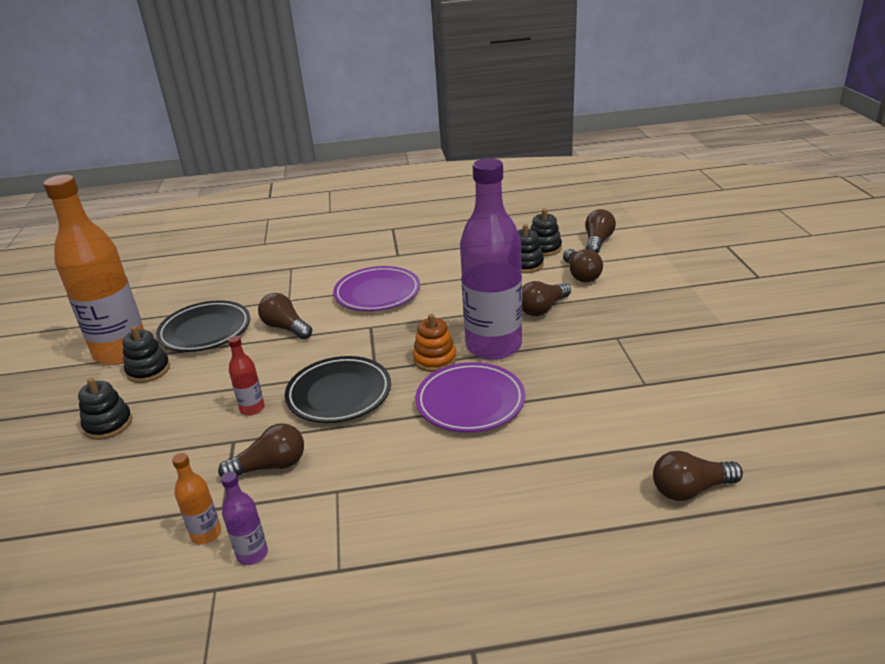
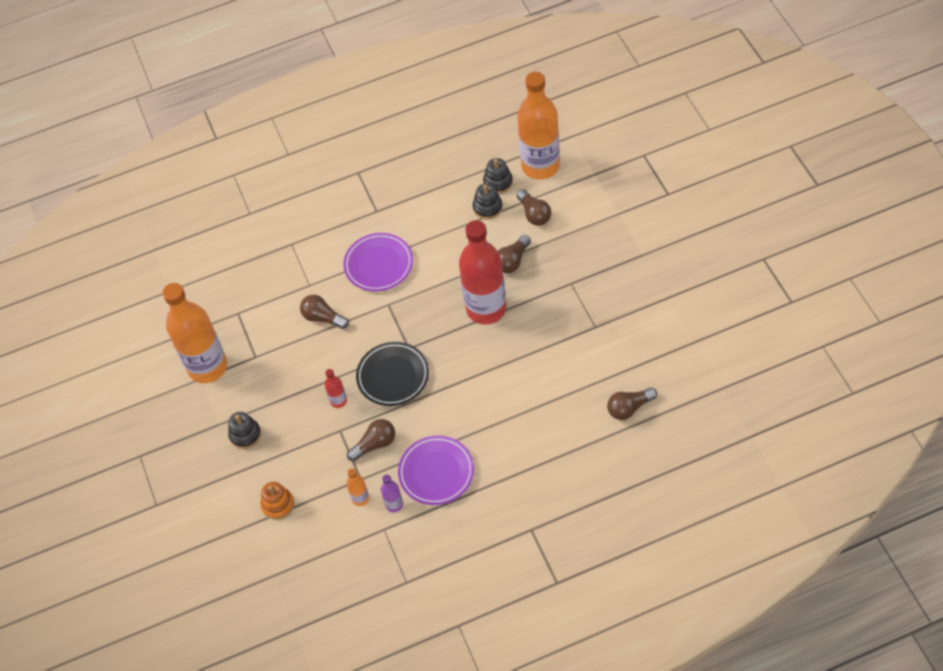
camera: 10 degrees left, 25 degrees up
(148, 370) = (241, 381): black stacking toy -> none
(205, 331) = (260, 333): black plate -> none
(434, 359) = (448, 330): orange stacking toy -> orange stacking toy (278, 504)
(470, 402) = (484, 366): purple plate -> purple plate (436, 472)
(493, 346) = (486, 309): purple bottle -> red bottle
(597, 242) = (540, 166): brown light bulb -> orange bottle

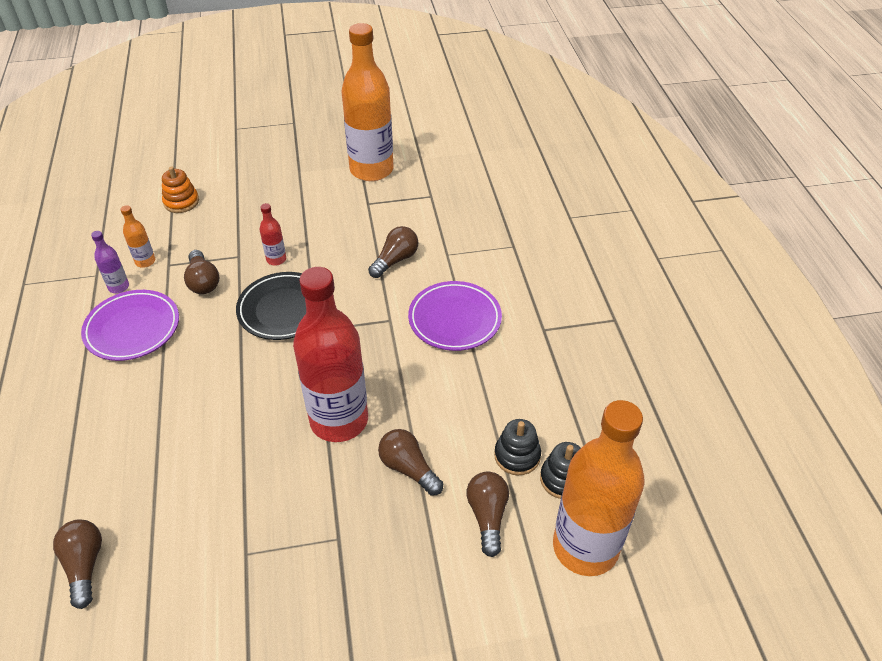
camera: 95 degrees right, 10 degrees down
(245, 435) = (276, 188): black stacking toy -> none
(534, 214) = (487, 516): brown light bulb -> brown light bulb turned 105 degrees clockwise

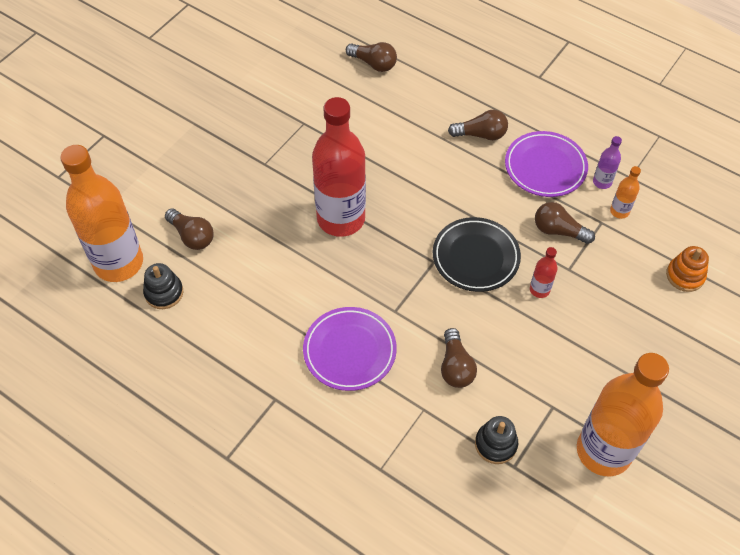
camera: 135 degrees right, 10 degrees up
(408, 468) = (266, 225): brown light bulb -> brown light bulb (481, 134)
(517, 456) = (206, 284): black stacking toy -> black stacking toy (495, 444)

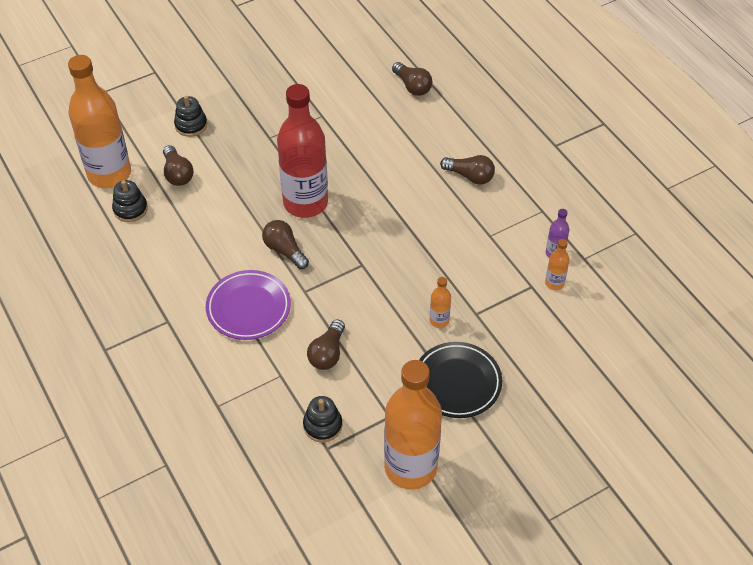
camera: 25 degrees right, 5 degrees down
(175, 179) = (191, 125): none -> black stacking toy
(475, 257) = (400, 274): black plate -> black plate (457, 383)
(539, 290) = (439, 320): red bottle -> orange bottle
(545, 167) = (510, 223): purple plate -> none
(558, 231) = (487, 279): brown light bulb -> brown light bulb (285, 250)
(685, 275) = (579, 358): orange stacking toy -> none

